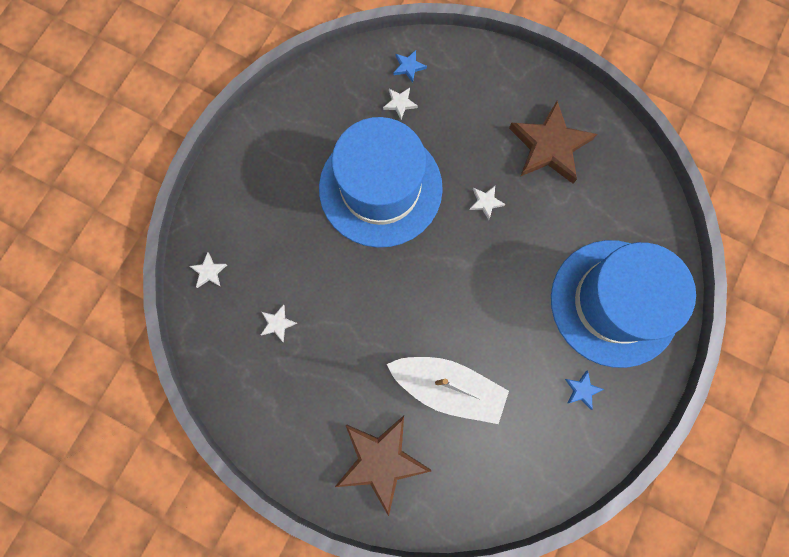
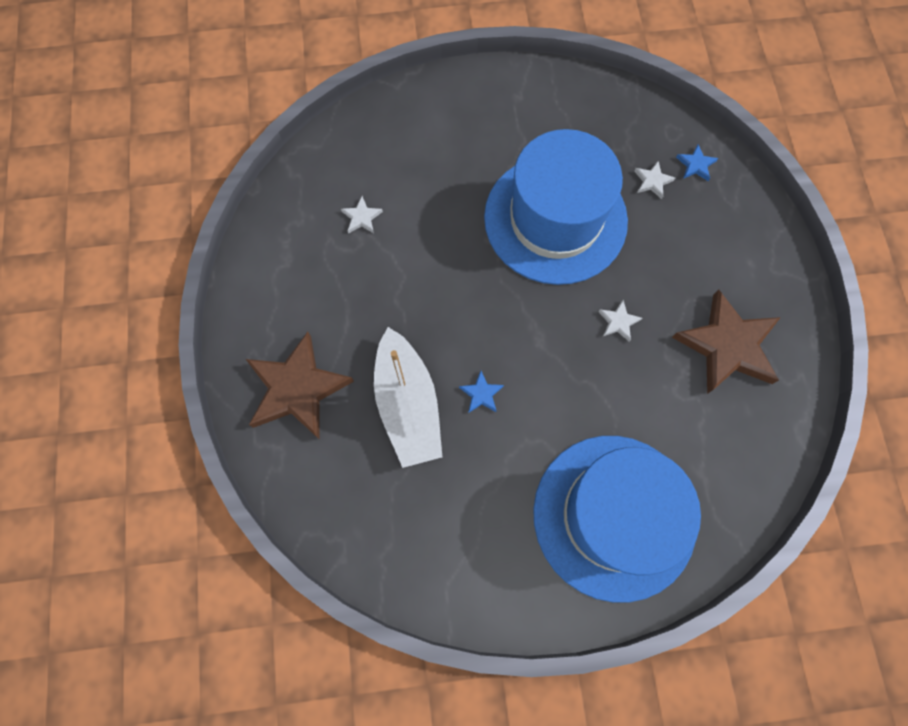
camera: 55 degrees right, 5 degrees down
(209, 271) = (367, 132): white star -> none
(582, 390) = (498, 539): blue star -> blue star (481, 394)

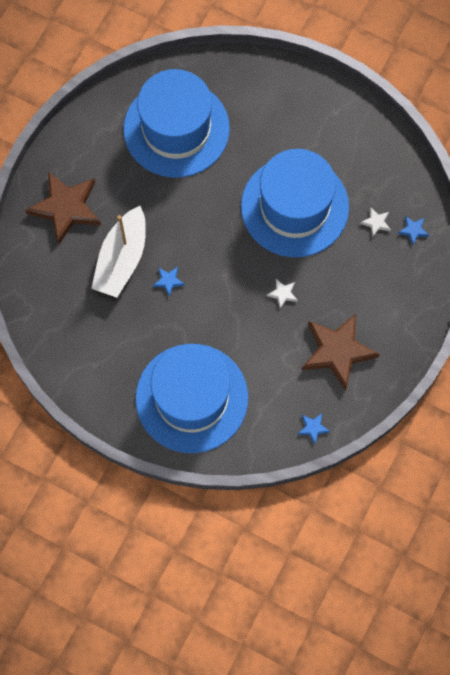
camera: 35 degrees right, 0 degrees up
(361, 217) = (176, 129): white star -> blue hat
(774, 452) = (313, 428): none -> blue star

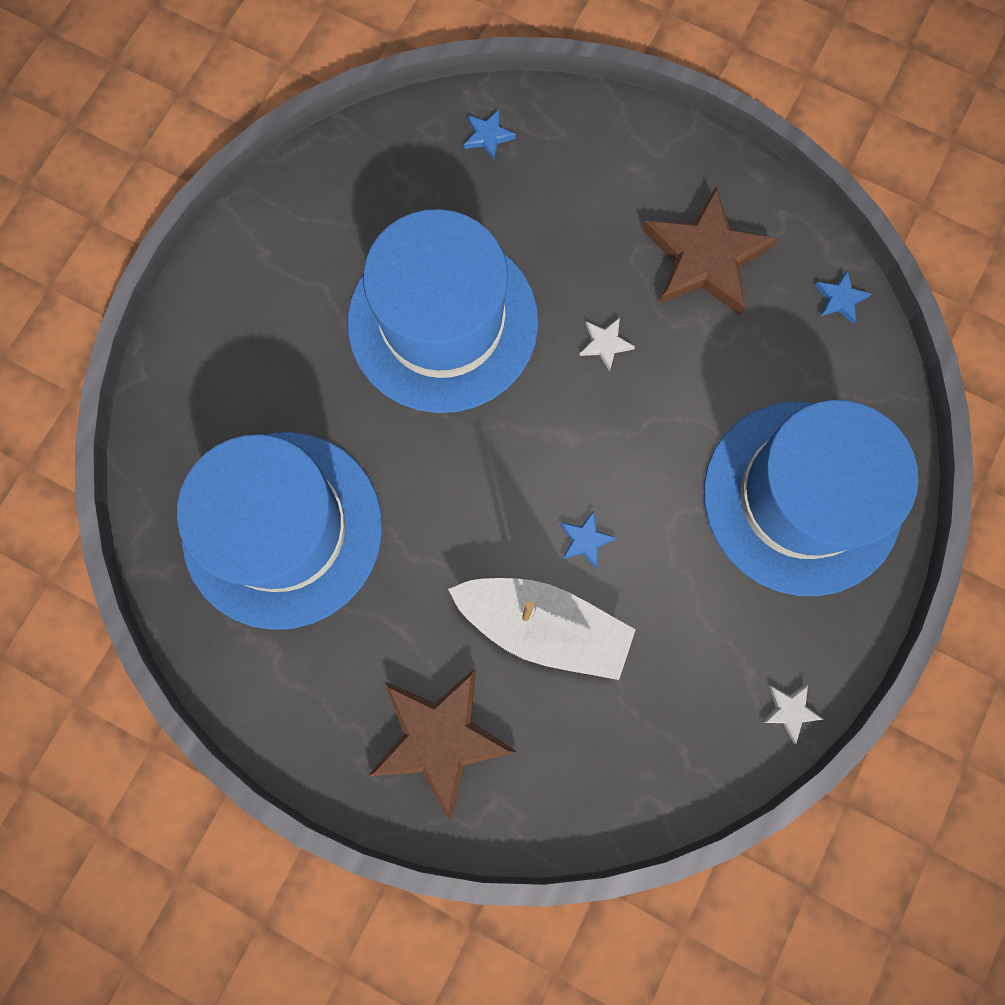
camera: 90 degrees left, 5 degrees up
(376, 223) = (474, 192): white star -> white star (789, 710)

